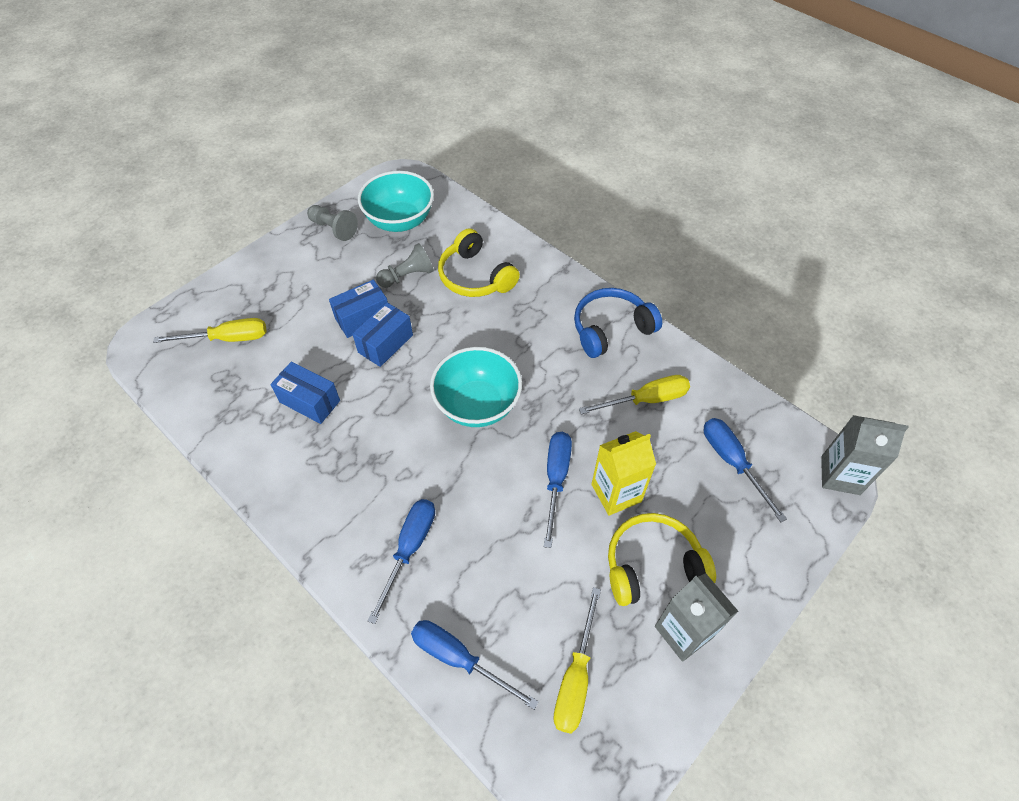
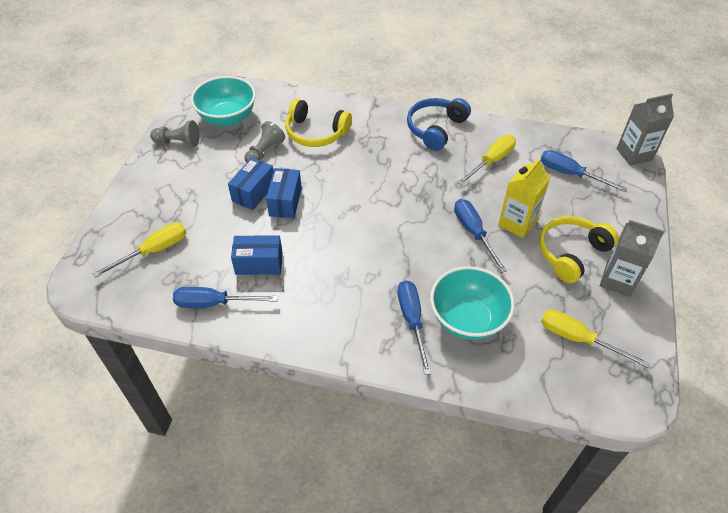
camera: 30 degrees left, 5 degrees down
(459, 659) = (499, 367): blue screwdriver -> blue screwdriver (214, 303)
(477, 405) = (384, 212): turquoise bowl -> turquoise bowl (467, 319)
(575, 678) = (578, 339): yellow screwdriver -> yellow screwdriver turned 135 degrees clockwise

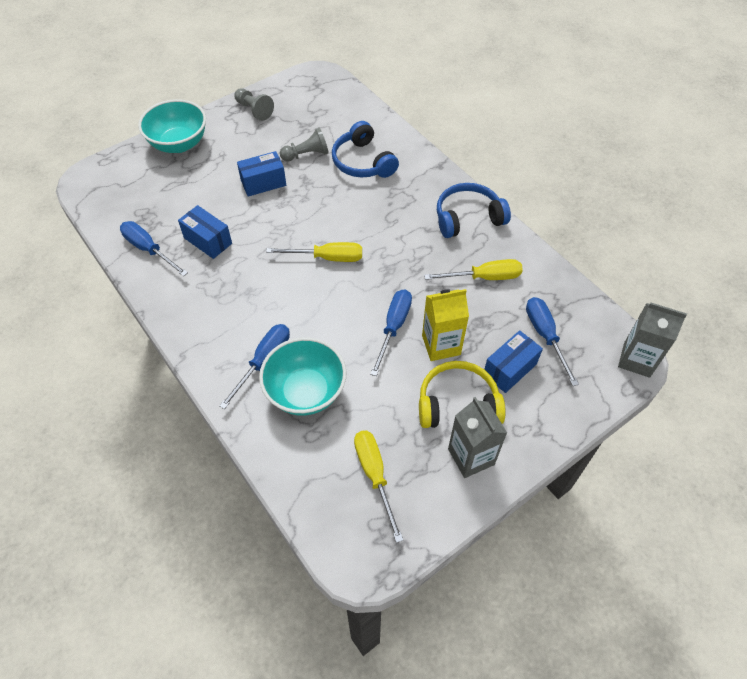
camera: 40 degrees right, 5 degrees up
(154, 251) = (152, 185): yellow screwdriver -> yellow screwdriver (327, 258)
(227, 118) = (310, 110): turquoise bowl -> turquoise bowl (179, 144)
(285, 202) = (277, 205): blue box -> blue box (509, 369)
(316, 133) = (363, 162): yellow headphones -> blue headphones

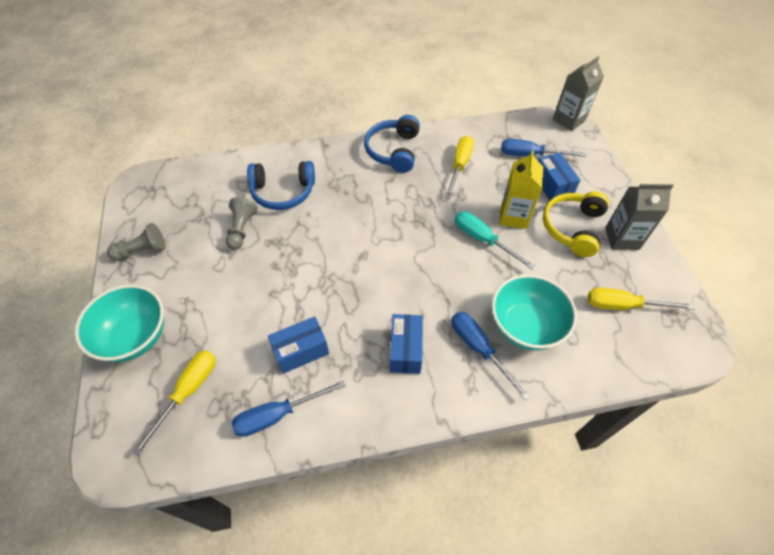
camera: 65 degrees left, 0 degrees up
(263, 183) = (254, 277): blue box -> blue box (405, 350)
(327, 258) = (382, 258): yellow screwdriver -> yellow screwdriver (188, 392)
(393, 327) = (483, 240): blue screwdriver -> turquoise screwdriver

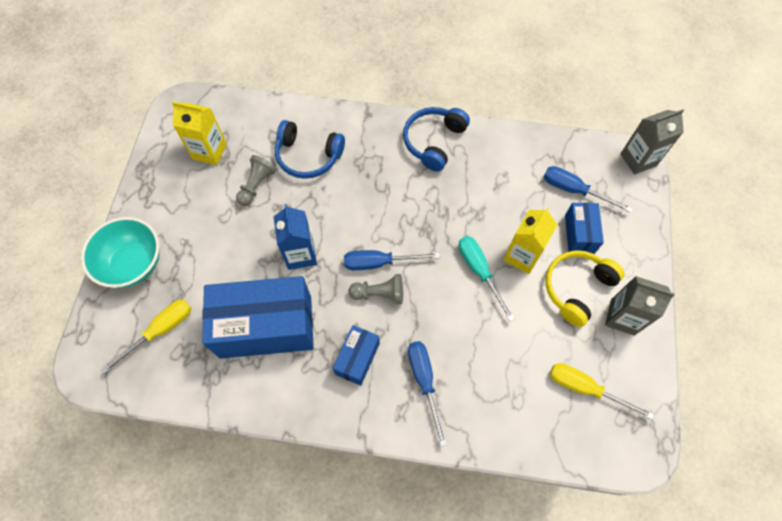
camera: 20 degrees right, 10 degrees up
(142, 251) = (163, 179): grey pawn -> grey pawn (379, 294)
(182, 214) = (209, 151): none -> yellow carton
(278, 415) = (226, 378): blue screwdriver -> blue screwdriver (379, 262)
(301, 351) = (266, 327): blue box -> blue box, size x2.03
(309, 275) = (300, 254): none -> blue carton
(459, 165) = (493, 180): yellow screwdriver -> none
(525, 326) = (478, 375): turquoise bowl -> none

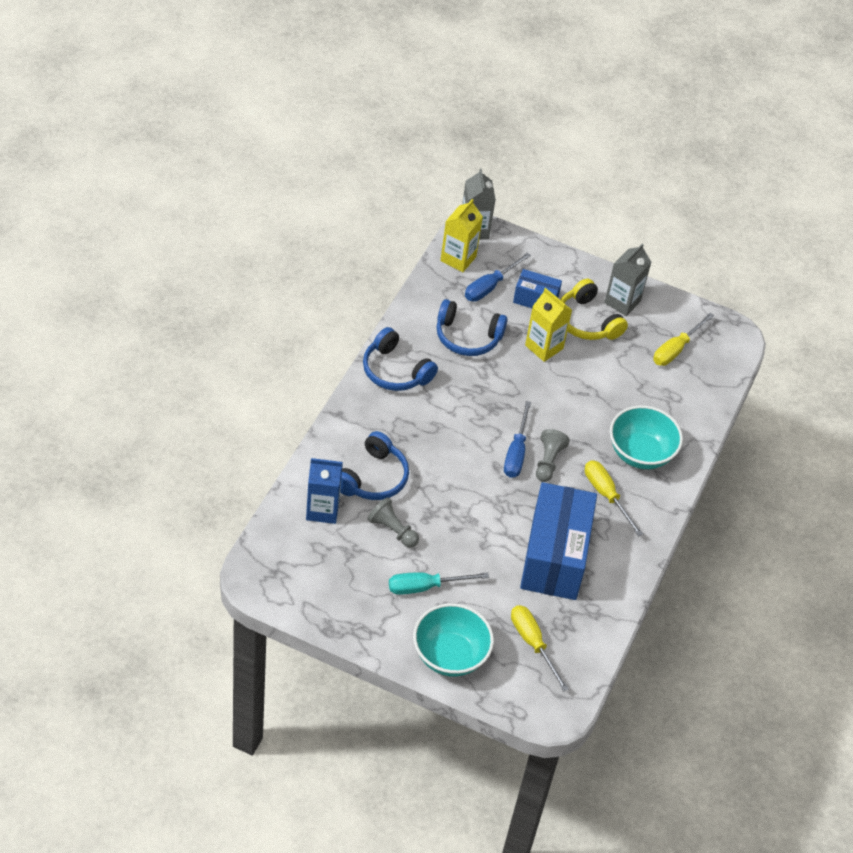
camera: 80 degrees left, 15 degrees down
(209, 151) = (332, 563): yellow carton -> yellow carton (458, 259)
(300, 254) = (486, 512): blue carton -> blue carton (322, 510)
(357, 358) = (606, 495): blue box -> yellow screwdriver
(424, 381) = (640, 453): blue screwdriver -> turquoise bowl
(479, 271) = (549, 382): turquoise screwdriver -> turquoise screwdriver (425, 587)
(501, 187) = (467, 337): none -> blue headphones

